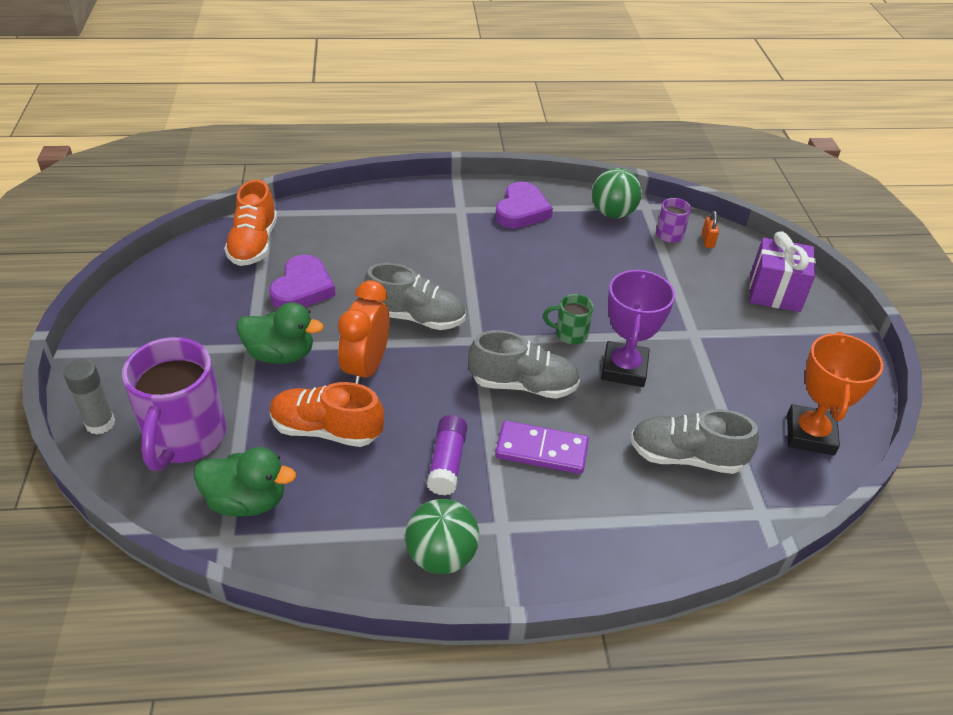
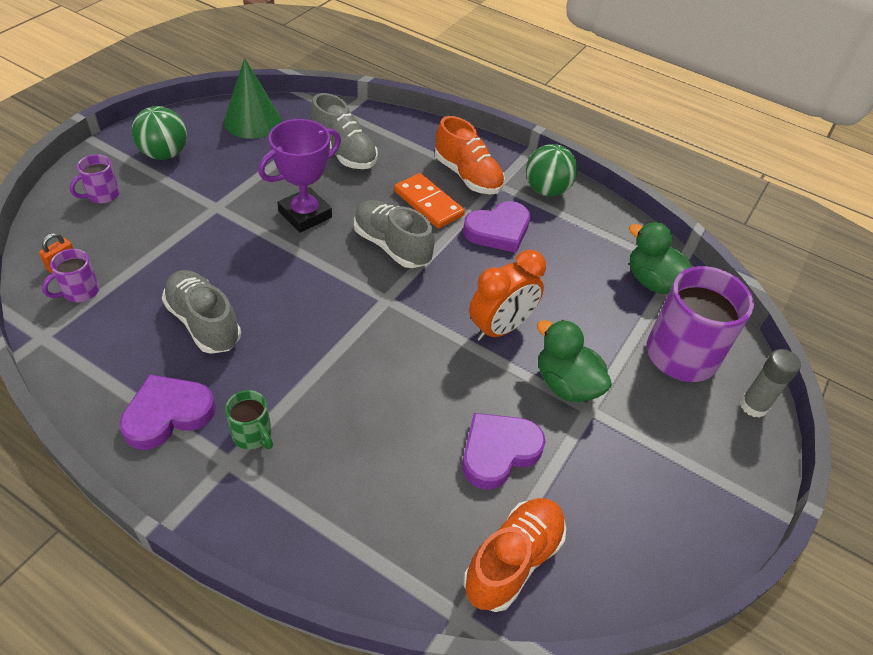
camera: 145 degrees left, 5 degrees up
(326, 430) = (568, 297): orange shoe -> orange shoe (467, 176)
(416, 317) = (417, 350): grey shoe -> grey shoe (204, 323)
(447, 463) = (498, 230): purple glue stick -> purple heart
(541, 450) = (428, 203): purple domino -> orange domino
(570, 334) = (308, 260): green mug -> green mug (253, 435)
(613, 213) = (87, 348): green ball -> green ball (164, 154)
(775, 292) = (102, 195): purple gift -> purple mug
(810, 434) = (252, 121): orange trophy -> green cone

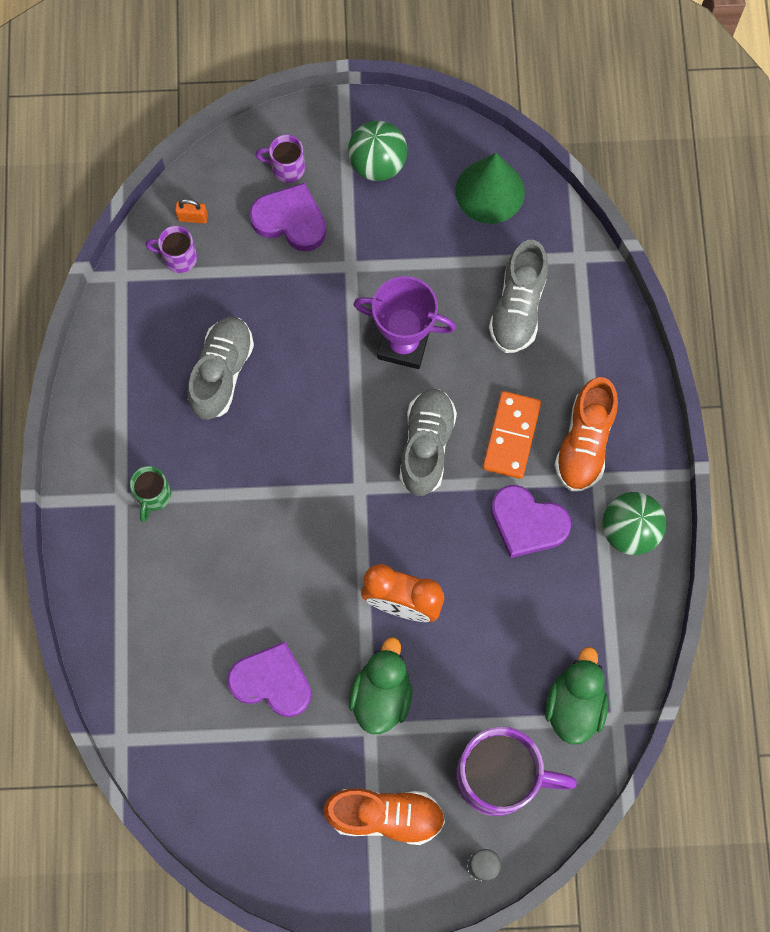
camera: 60 degrees right, 25 degrees up
(168, 414) = (125, 424): purple heart -> purple heart (290, 220)
(513, 561) = (187, 749): orange shoe -> orange shoe (385, 816)

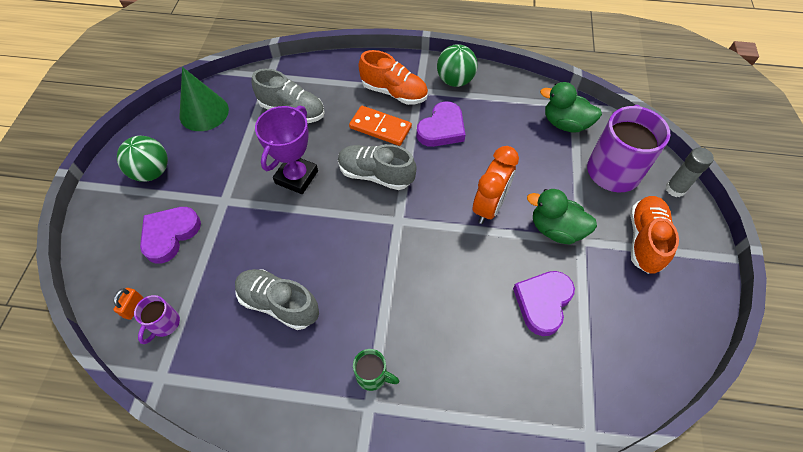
camera: 80 degrees left, 15 degrees down
(286, 168) = (125, 231): purple mug -> none

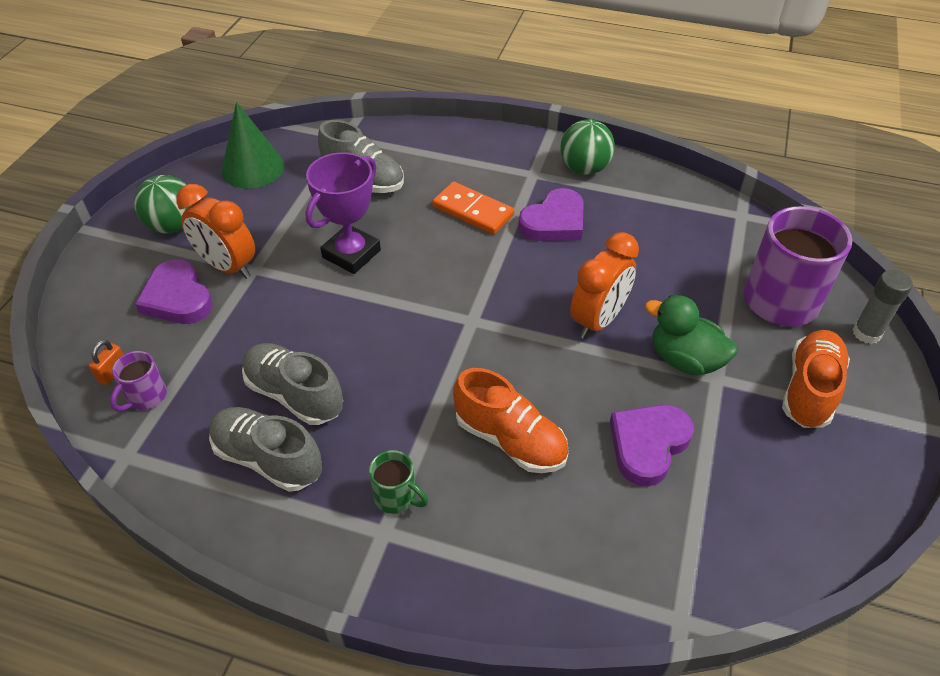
camera: 10 degrees right, 10 degrees down
(170, 235) = (177, 298): purple heart -> purple heart turned 75 degrees counterclockwise
(203, 202) = (227, 267): none -> orange clock
(376, 175) = (454, 264): grey shoe -> grey shoe (268, 459)
(394, 92) = (500, 173): orange shoe -> orange shoe (510, 440)
(565, 124) = (724, 236): green duck -> none

